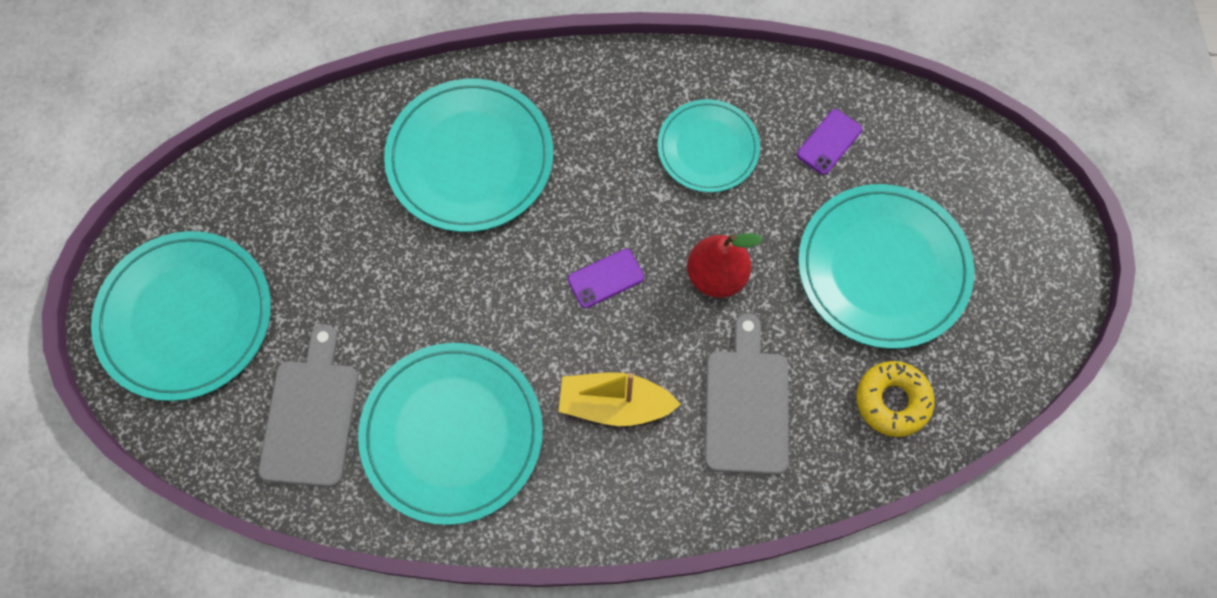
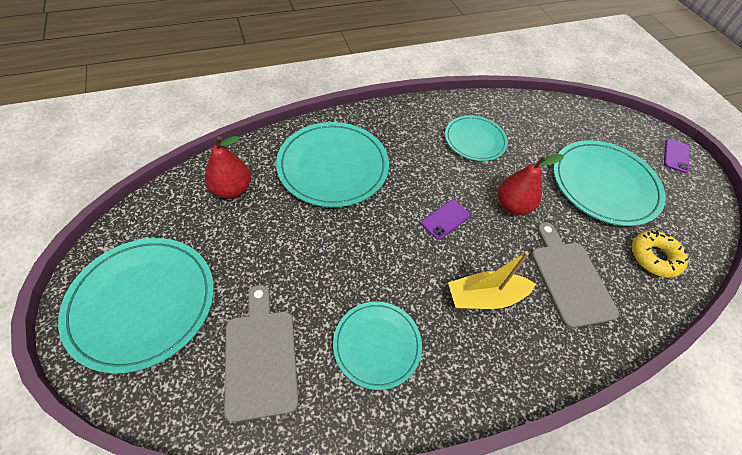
camera: 20 degrees left, 15 degrees down
(319, 172) = (232, 189): none -> red pear
(452, 433) = (377, 345): turquoise plate -> turquoise plate, size x0.61
(829, 142) = (539, 128): purple phone -> purple phone (676, 156)

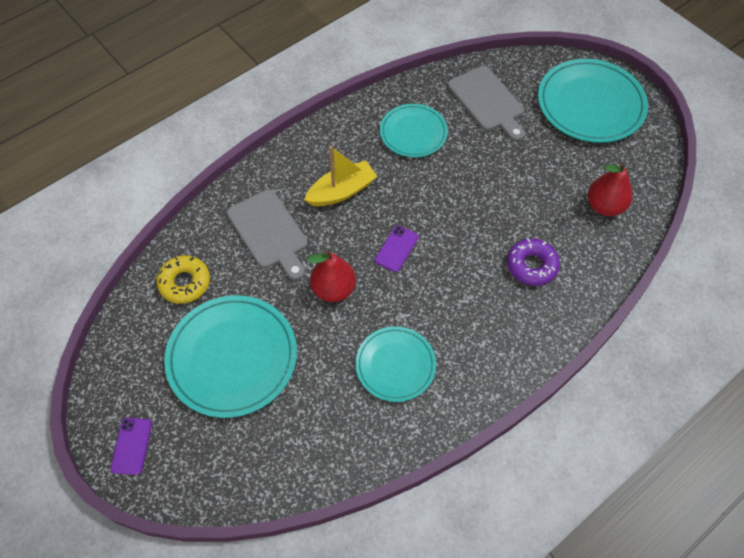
camera: 165 degrees right, 5 degrees up
(333, 166) = (531, 265): turquoise plate -> purple donut

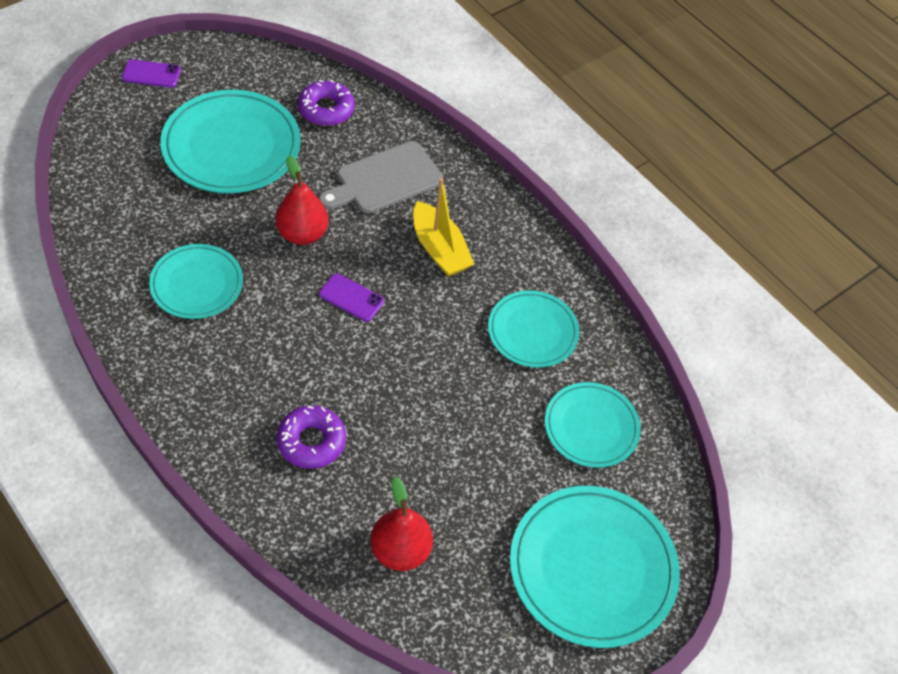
camera: 85 degrees right, 5 degrees down
(185, 283) = (326, 109): yellow donut -> purple donut
(488, 101) = (591, 427): grey cutting board -> turquoise plate

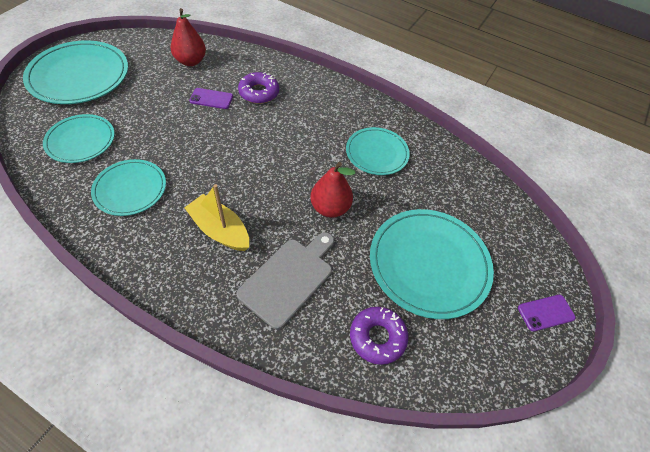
camera: 160 degrees right, 0 degrees up
(351, 298) = (272, 174): purple phone -> purple phone (211, 99)

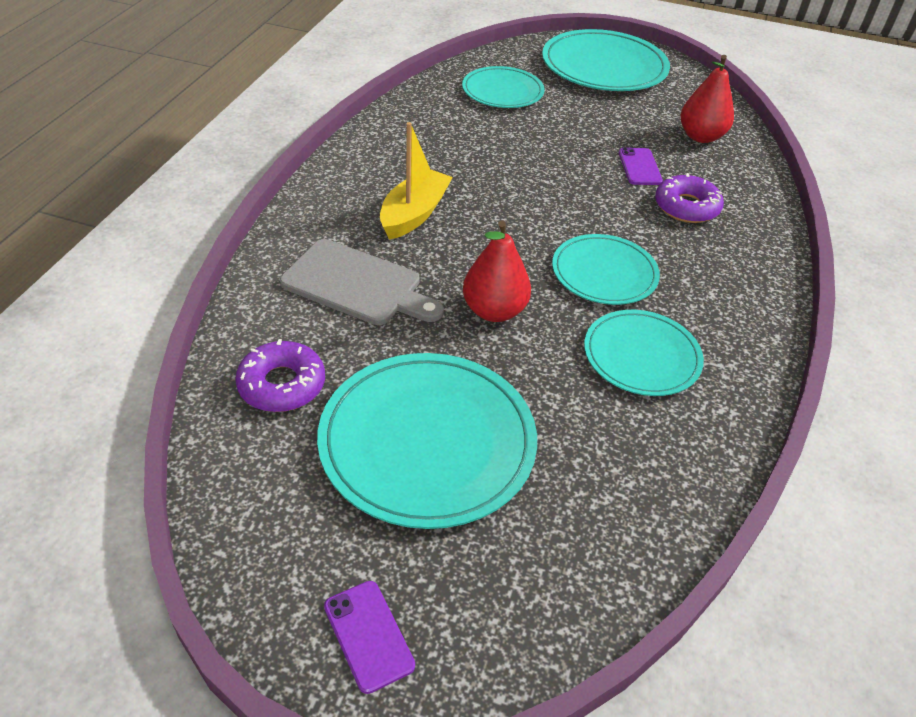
camera: 80 degrees right, 10 degrees down
(130, 189) = (448, 138): turquoise plate -> turquoise plate (604, 273)

